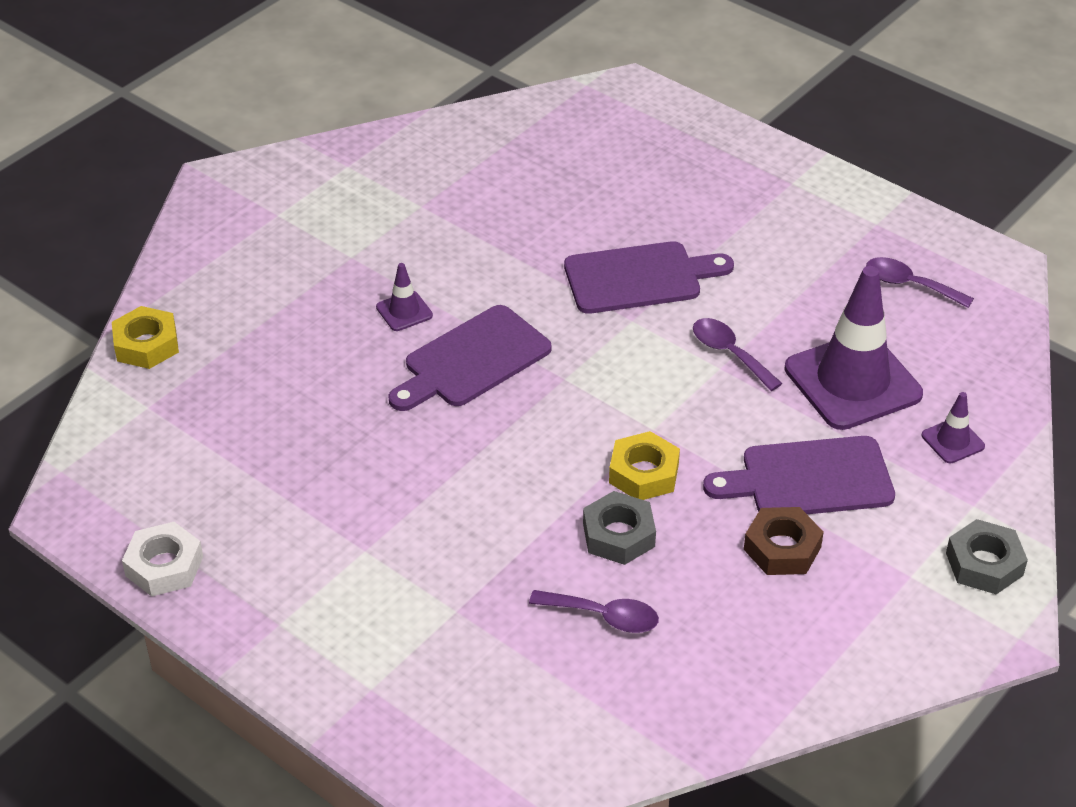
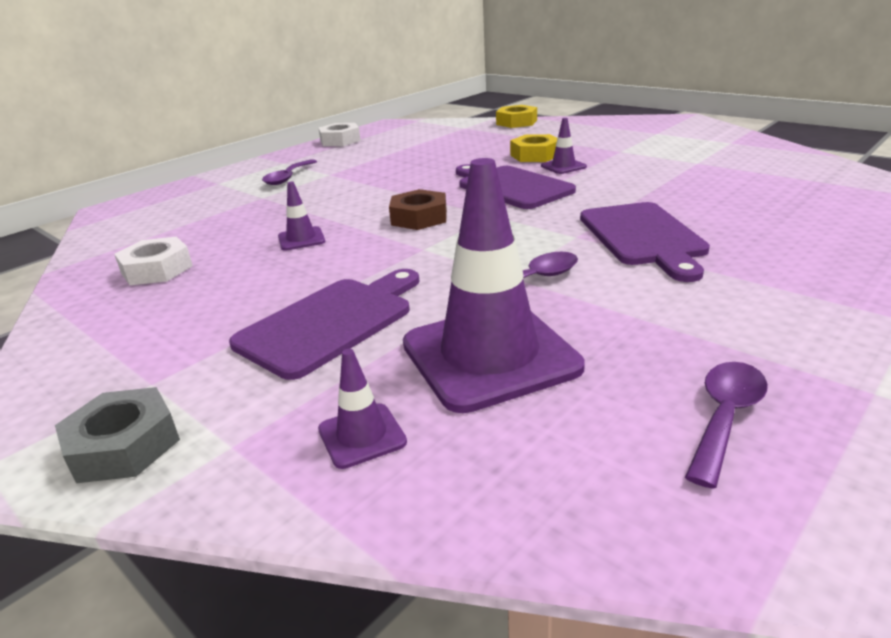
camera: 95 degrees right, 15 degrees down
(603, 616) = (221, 237): purple spoon -> purple spoon (288, 178)
(618, 535) = (301, 239): grey nut -> purple traffic cone
(643, 473) = (368, 246): yellow nut -> yellow nut (535, 155)
(696, 651) = (157, 269): none -> white nut
(782, 548) = (243, 306): brown nut -> brown nut (419, 218)
(809, 479) = (331, 322): purple cutting board -> purple cutting board turned 45 degrees clockwise

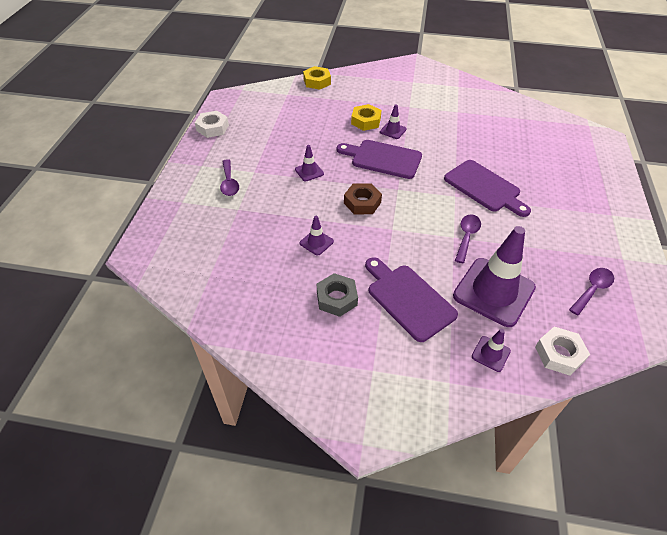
camera: 35 degrees left, 20 degrees up
(124, 445) = (407, 404): grey nut -> grey nut (336, 298)
(157, 269) = (262, 297): white nut -> white nut (559, 354)
(331, 322) = (408, 299): purple cutting board -> purple cutting board turned 45 degrees counterclockwise
(393, 183) = (309, 171): none -> purple traffic cone
(725, 417) = (592, 290): purple spoon -> purple spoon turned 45 degrees clockwise

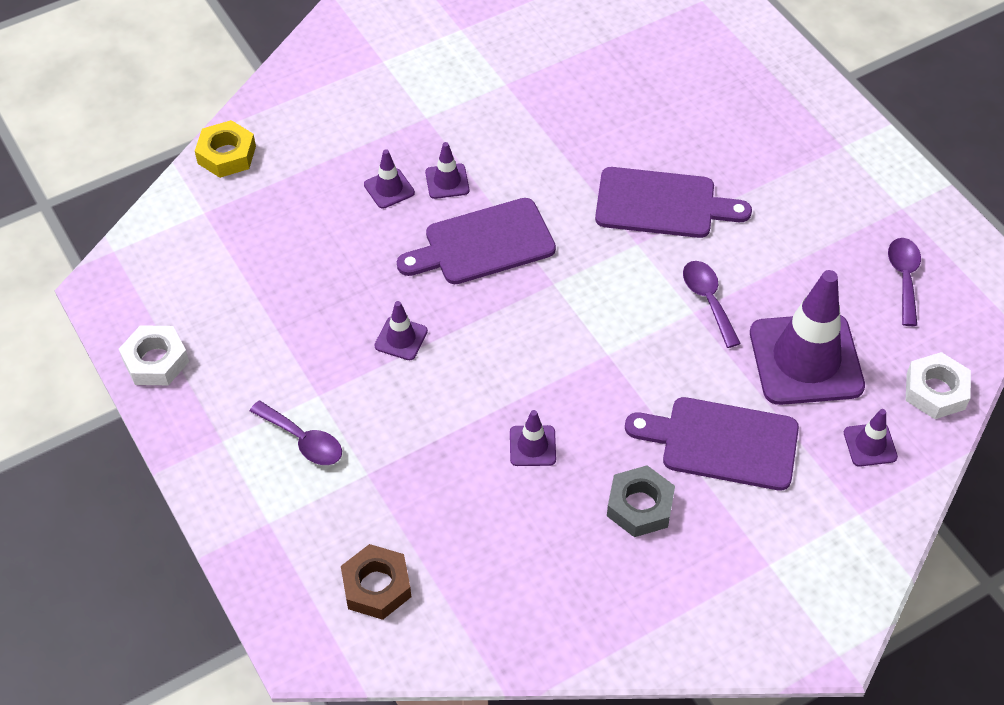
camera: 40 degrees left, 5 degrees up
(362, 203) = (529, 340): brown nut -> brown nut (376, 586)
(366, 121) = (389, 189): yellow nut -> purple traffic cone

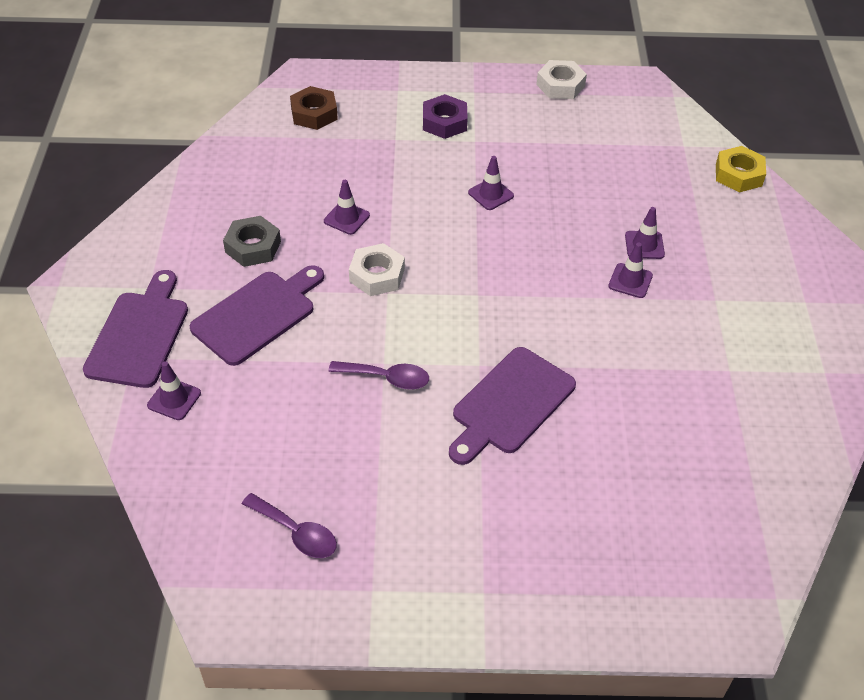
camera: 120 degrees right, 5 degrees down
(303, 440) = (444, 122): purple spoon -> purple nut
(483, 244) = (548, 273): purple cutting board -> purple cutting board (139, 334)
(806, 359) = (279, 407): purple traffic cone -> none
(935, 391) = (175, 475): white nut -> white nut (377, 275)

